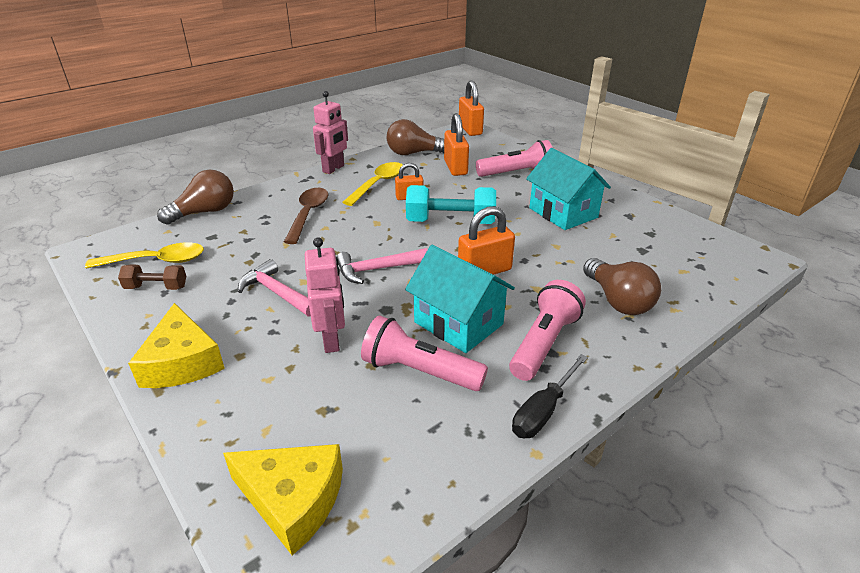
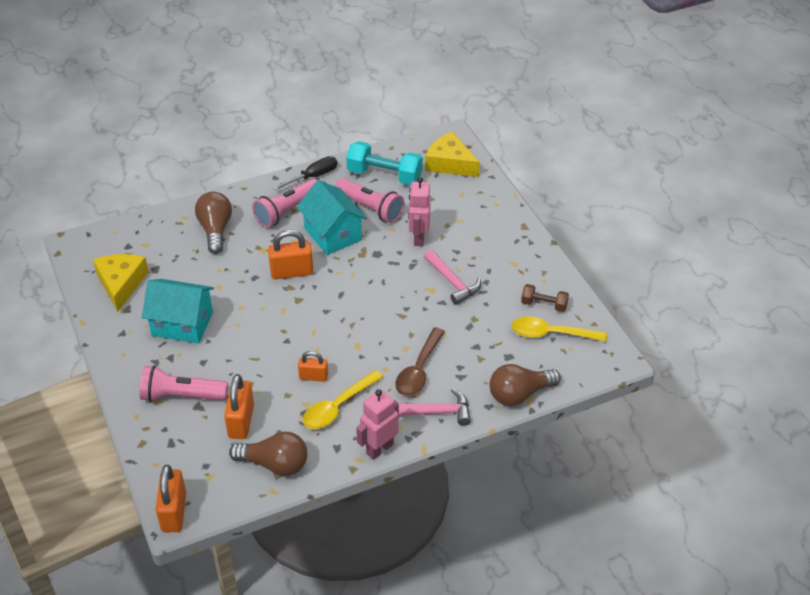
camera: 165 degrees left, 10 degrees up
(182, 362) = (513, 240): yellow cheese -> yellow cheese (121, 284)
(377, 269) = (372, 290): pink hammer -> pink hammer (435, 412)
(450, 222) = (291, 332): turquoise dumbbell -> turquoise dumbbell (384, 175)
(563, 213) = (182, 324): turquoise house -> turquoise house turned 60 degrees counterclockwise

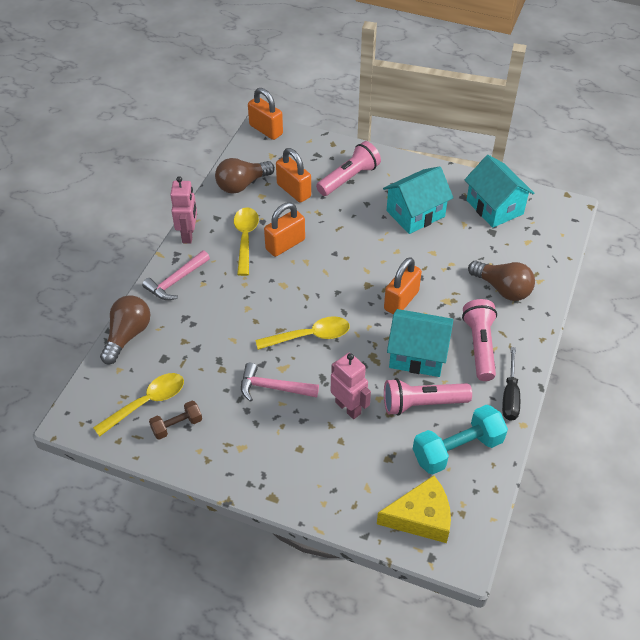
camera: 135 degrees right, 5 degrees up
(121, 284) = (494, 207): yellow cheese -> turquoise house
(313, 377) = (285, 244): orange padlock -> orange padlock, size x1.61
(386, 296) = (310, 336): none -> yellow spoon
(418, 370) = (220, 300): brown spoon -> none

